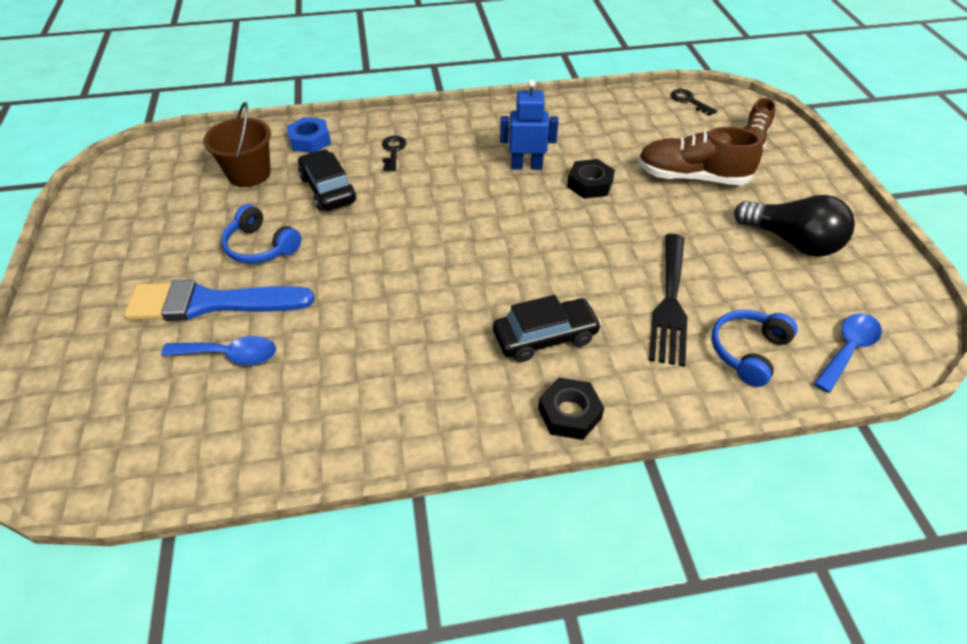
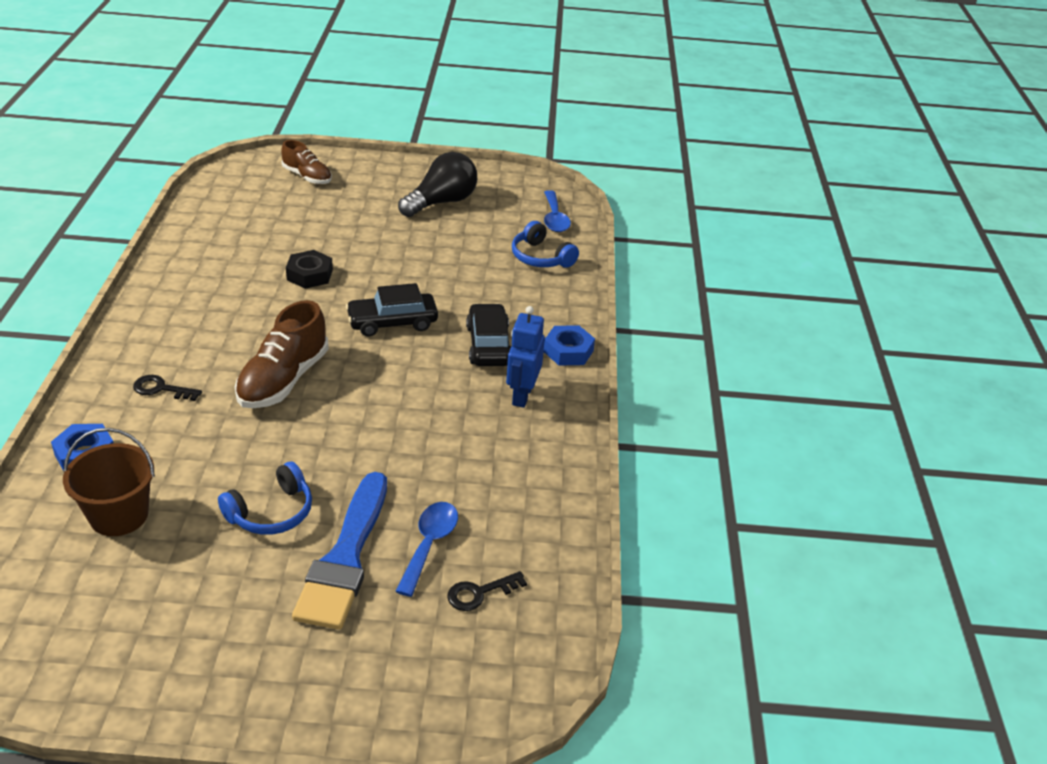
camera: 80 degrees left, 10 degrees down
(328, 189) = (200, 449): black car -> black car (392, 322)
(526, 166) = (256, 304): blue robot -> blue robot (522, 395)
(569, 413) = (568, 351): black nut -> blue nut
(670, 303) = (479, 275): black fork -> none
(689, 101) = (223, 187): black key -> black key (479, 593)
(692, 177) = (336, 220): brown shoe -> brown shoe (283, 380)
(848, 349) = (554, 218): blue spoon -> blue spoon turned 150 degrees counterclockwise

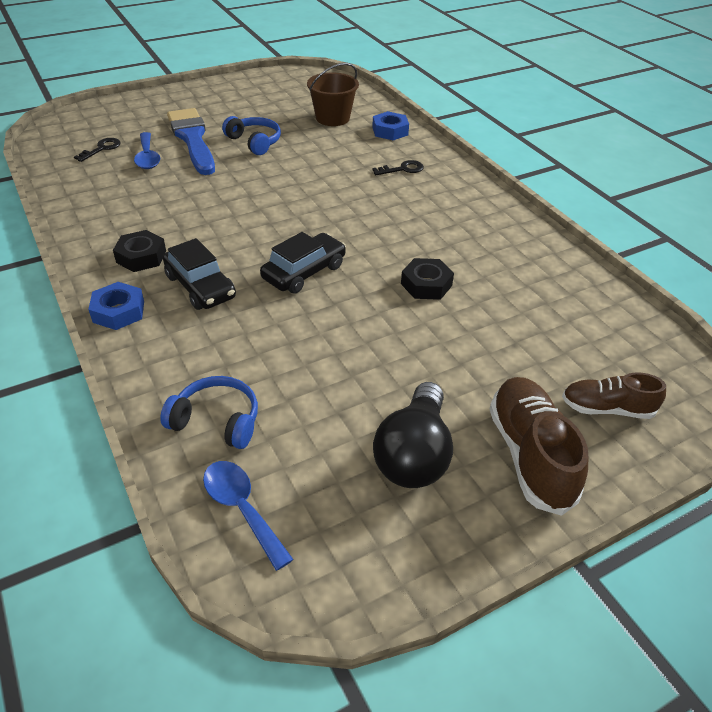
camera: 150 degrees right, 5 degrees up
(271, 512) = (255, 142): blue headphones -> blue headphones turned 120 degrees clockwise
(283, 380) = (335, 201): brown shoe -> brown shoe (530, 455)
(522, 395) = (141, 257): blue robot -> black nut

